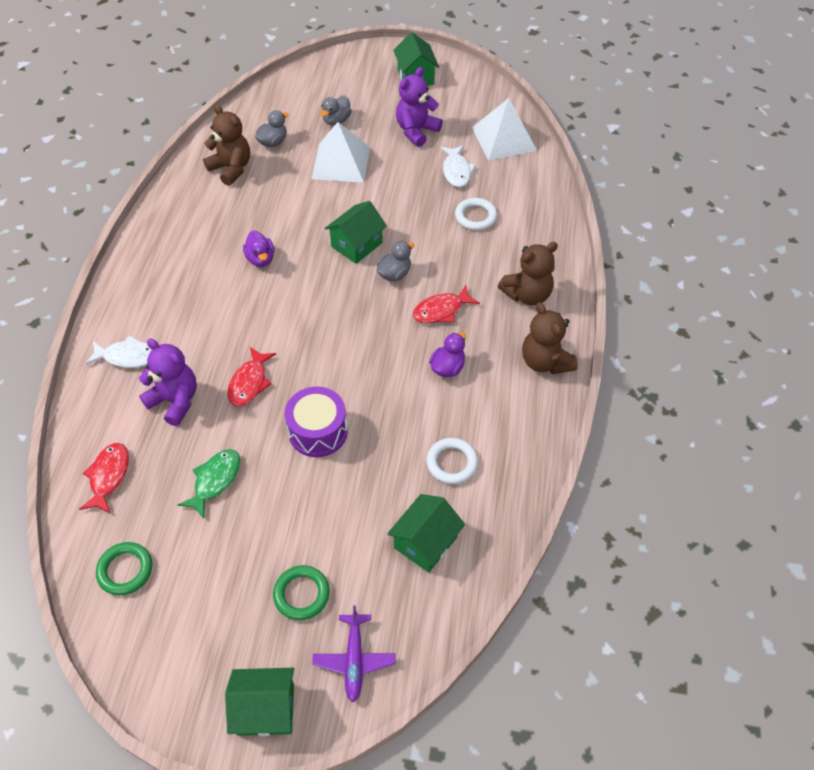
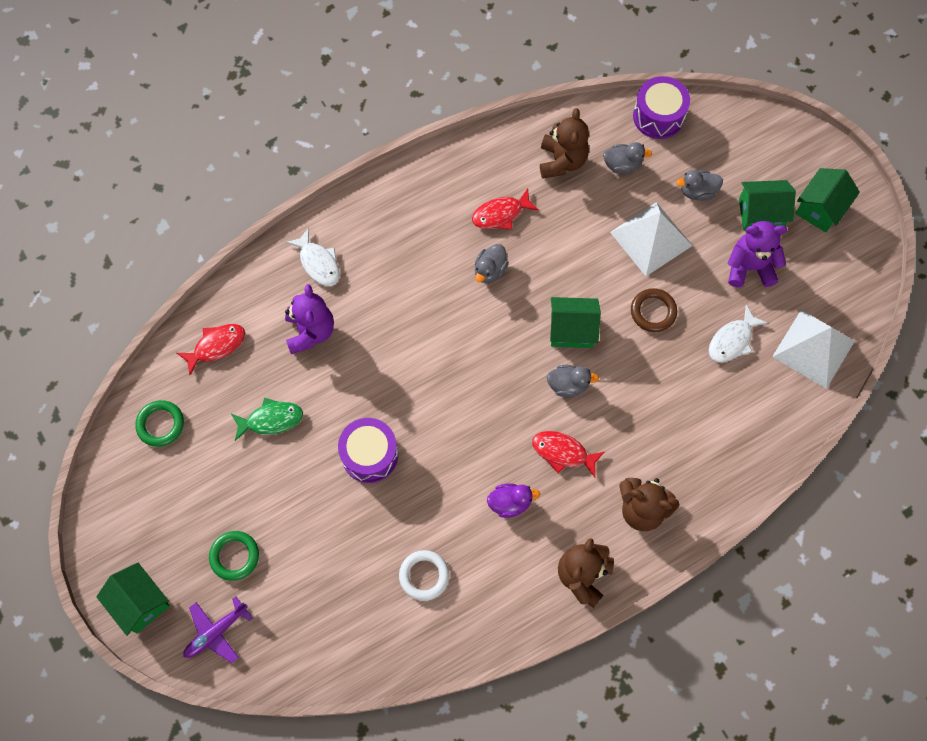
camera: 50 degrees right, 15 degrees up
(249, 383) = (369, 369): red fish -> red fish (501, 214)
(261, 259) = (490, 270): purple duck -> grey duck
(262, 104) = (658, 116): none -> purple drum
(392, 195) = (653, 311): none -> brown ring
(425, 542) = (342, 609): green house -> green house (760, 213)
(475, 217) = (692, 399): white ring -> none

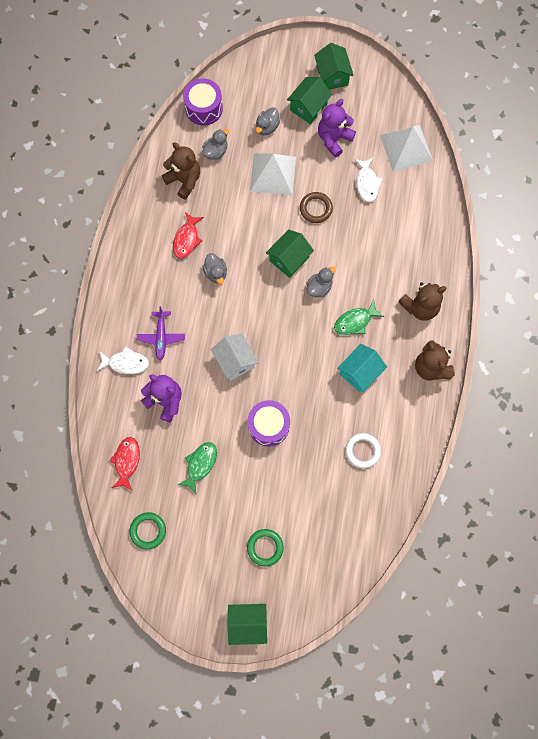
camera: 50 degrees left, 5 degrees up
(216, 632) = (301, 591): purple plane -> purple plane (161, 337)
(411, 365) = (235, 361): none -> white house
(510, 503) = (360, 372): purple duck -> turquoise house
(563, 452) = (355, 321): red fish -> green fish

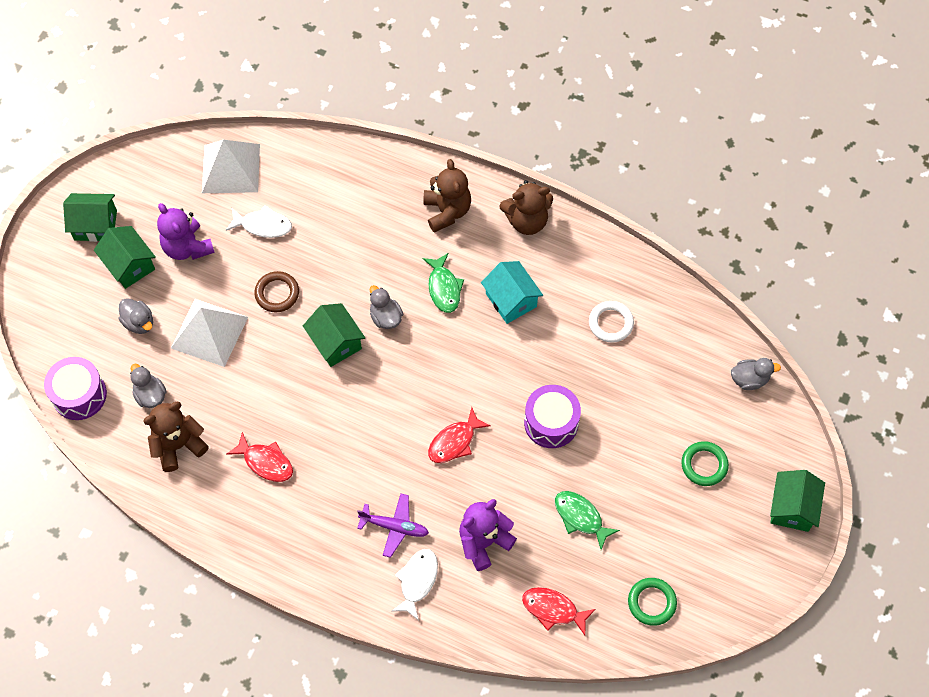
camera: 75 degrees left, 10 degrees down
(216, 273) = (326, 436): grey duck -> grey duck (749, 379)
(235, 361) = (454, 442): white house -> red fish

